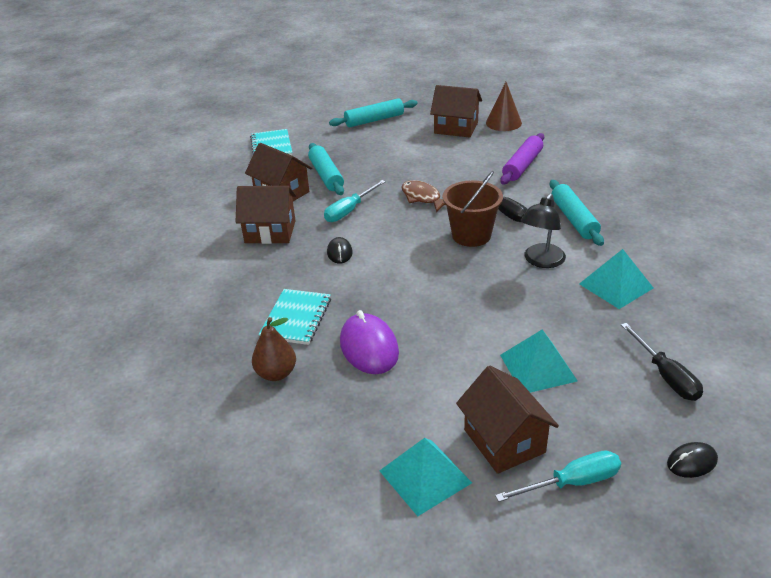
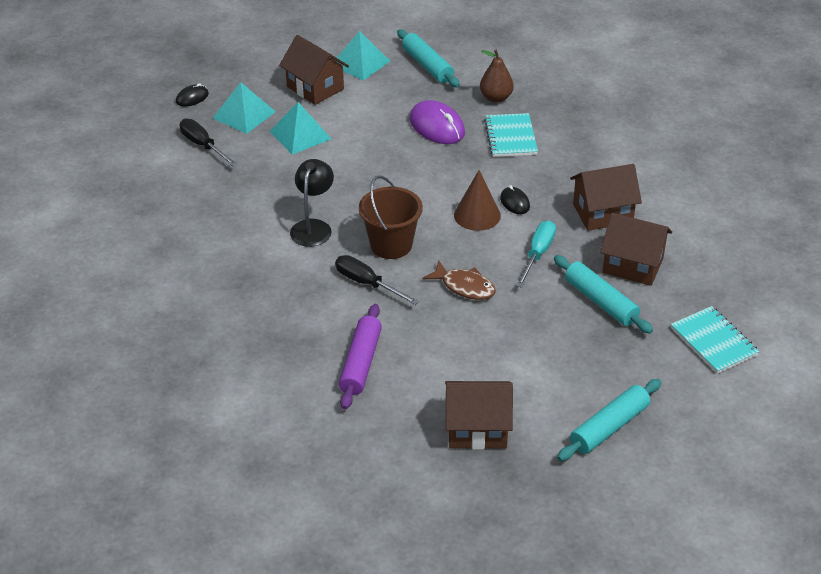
camera: 160 degrees right, 5 degrees up
(503, 123) = (410, 455): brown cone -> brown cone (477, 215)
(572, 482) = (268, 75): turquoise screwdriver -> none
(574, 219) = (285, 285): turquoise rolling pin -> turquoise rolling pin (427, 65)
(615, 286) = (240, 213): turquoise pyramid -> turquoise pyramid (244, 114)

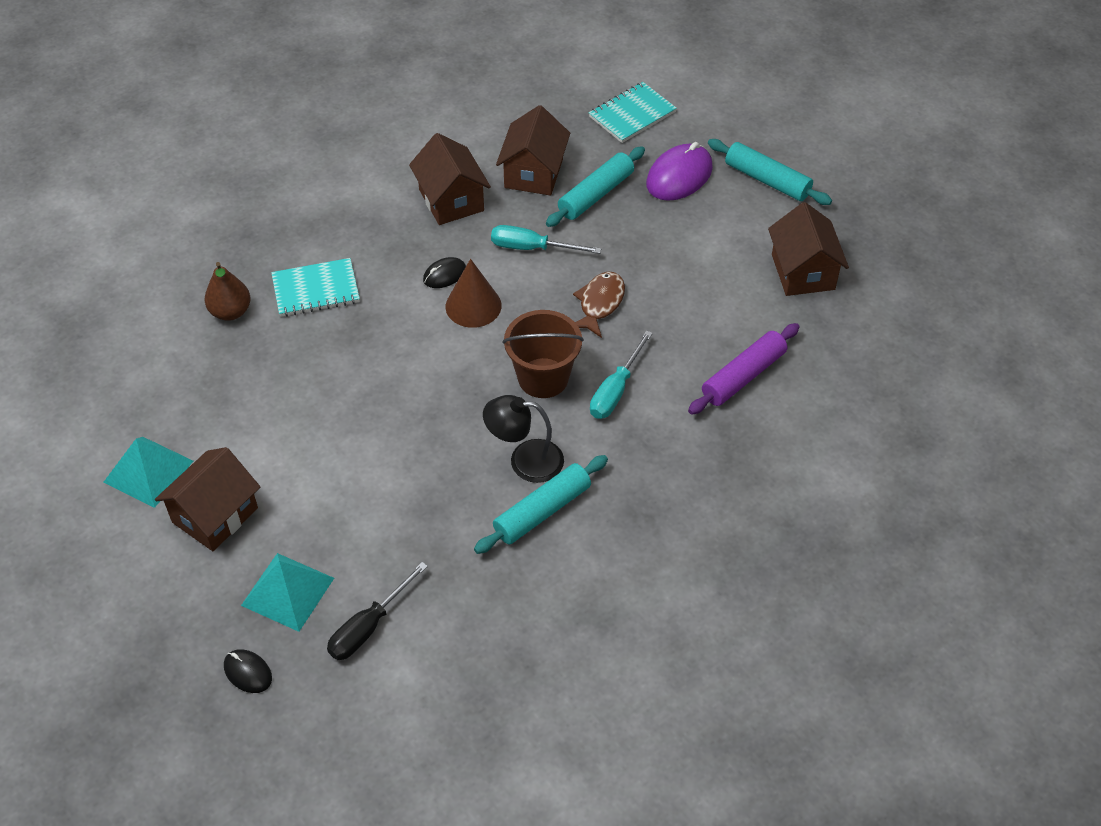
camera: 100 degrees left, 10 degrees up
(300, 135) = (331, 512): turquoise pyramid -> none
(361, 363) = (743, 376): purple rolling pin -> purple rolling pin turned 45 degrees counterclockwise
(367, 283) = (615, 390): black screwdriver -> turquoise screwdriver
(427, 65) = (155, 392): turquoise rolling pin -> turquoise rolling pin (542, 511)
(437, 126) = (299, 364): purple mouse -> purple mouse (679, 176)

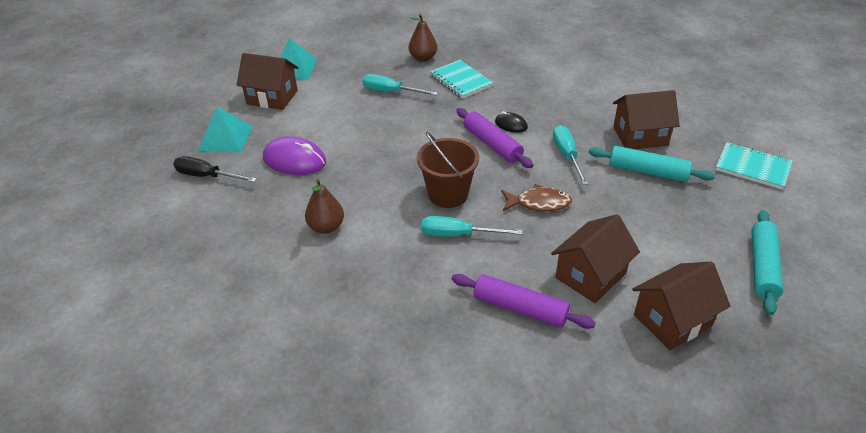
camera: 70 degrees right, 10 degrees down
(248, 672) = (165, 141): black mouse -> none
(293, 372) = (391, 92): none -> turquoise screwdriver
(451, 200) = (580, 108): brown house -> brown house (590, 275)
(473, 306) = (492, 144): brown cone -> purple rolling pin
(525, 460) = (368, 206): black lamp -> none
(542, 511) = (326, 227): turquoise rolling pin -> brown pear
(679, 176) = (712, 211): purple mouse -> purple mouse (294, 160)

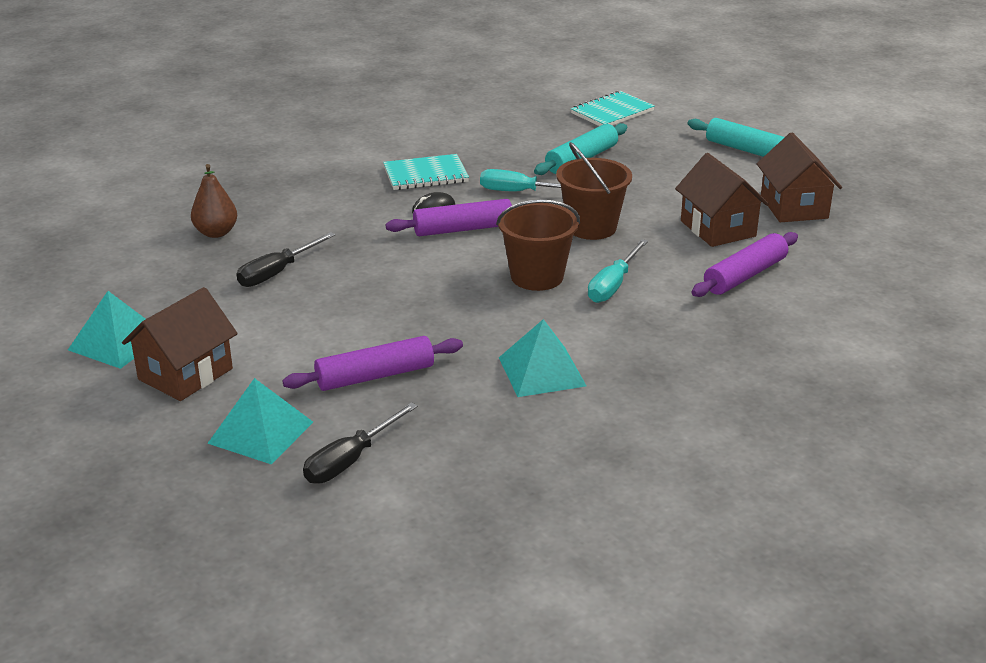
camera: 70 degrees left, 10 degrees down
(294, 160) = (375, 376): purple mouse -> purple rolling pin
(326, 227) = (542, 371): brown pear -> turquoise pyramid
(391, 92) = (277, 272): turquoise screwdriver -> black screwdriver
(461, 80) = (303, 218): turquoise notebook -> turquoise notebook (425, 175)
(539, 203) = (591, 227): brown fish -> brown bucket
(640, 136) = (519, 146): brown house -> none

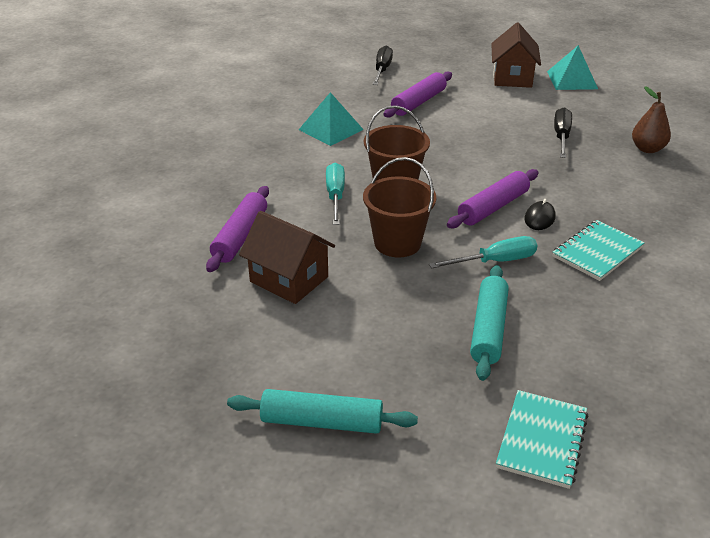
camera: 150 degrees right, 5 degrees up
(260, 432) = (437, 68): turquoise pyramid -> none
(794, 207) = (228, 335): brown house -> none

